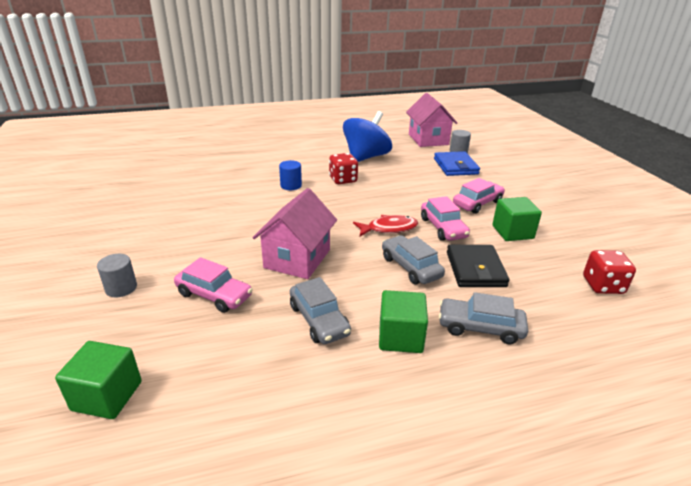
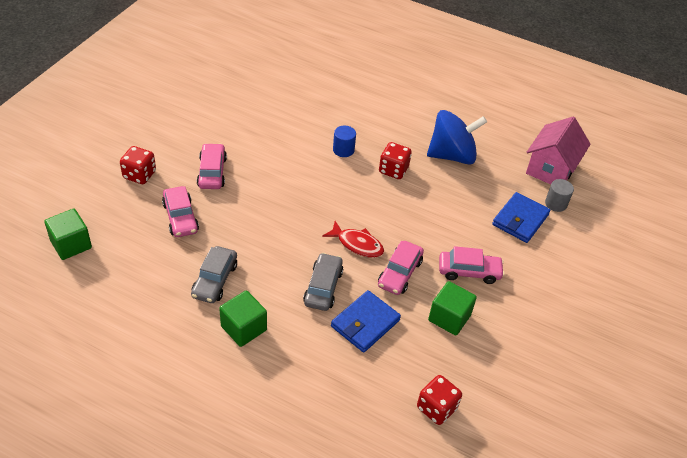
camera: 40 degrees right, 15 degrees up
(121, 288) = (139, 175): grey cylinder -> red dice
(199, 248) = (212, 172): none -> pink car
(297, 259) = (260, 225): pink house -> none
(475, 269) = (365, 323): black wallet -> blue wallet
(480, 327) = (299, 362): grey car -> none

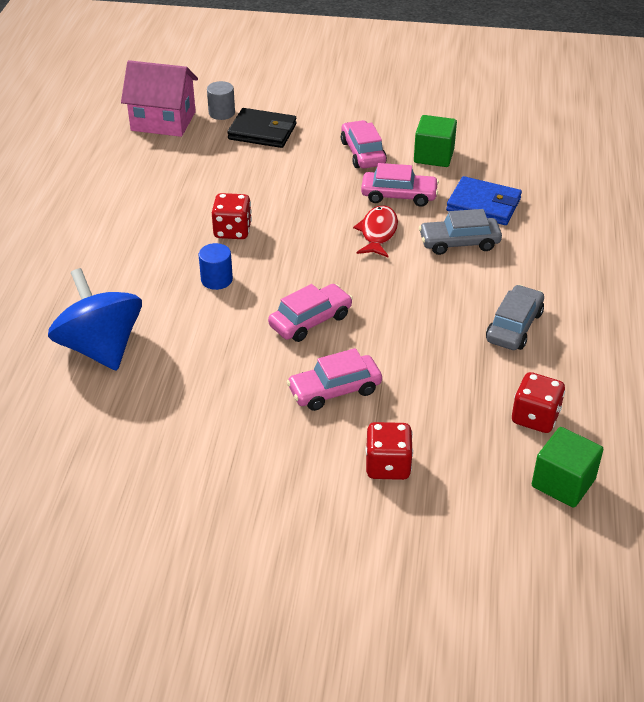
camera: 105 degrees left, 5 degrees down
(180, 217) = (439, 391): pink car -> pink car (310, 321)
(214, 280) = (514, 326): grey car -> grey car turned 60 degrees counterclockwise
(243, 328) = (559, 284): green cube -> none
(436, 408) = (542, 147): red dice -> red dice (535, 417)
(452, 155) = (178, 191): blue spinning top -> blue spinning top (101, 348)
(520, 220) = (262, 132): blue wallet -> black wallet

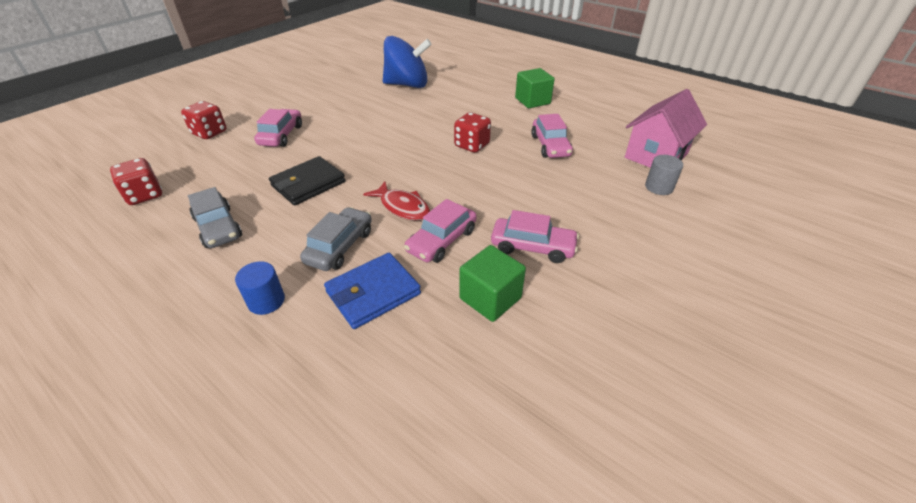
camera: 120 degrees right, 0 degrees up
(216, 280) = (425, 127): blue cylinder -> blue cylinder (266, 301)
(262, 132) = (610, 199): black wallet -> black wallet (308, 184)
(310, 321) = (346, 146): pink car -> pink car (550, 146)
(563, 483) = (95, 182): green cube -> green cube (532, 101)

